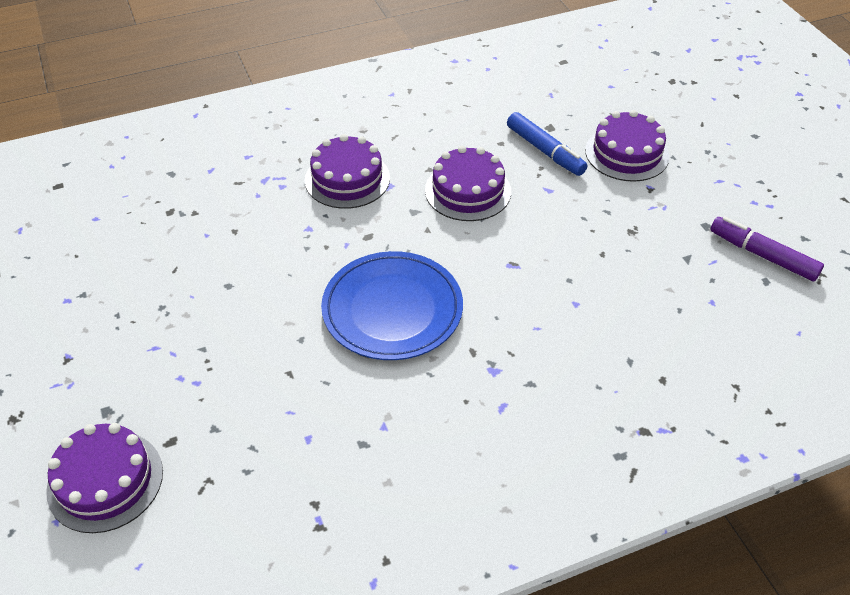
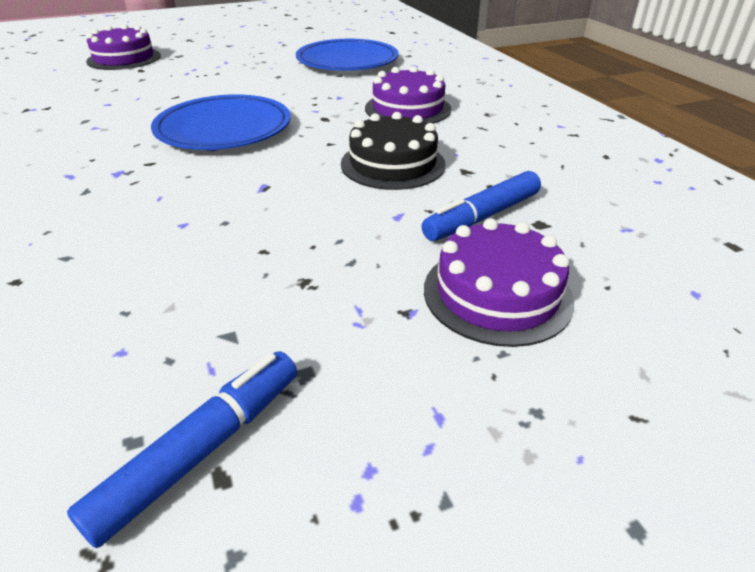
camera: 90 degrees right, 10 degrees down
(181, 226) = (347, 61): none -> blue plate
(468, 191) = (393, 164): purple cake -> black cake
(763, 255) = (201, 450): purple marker -> blue marker

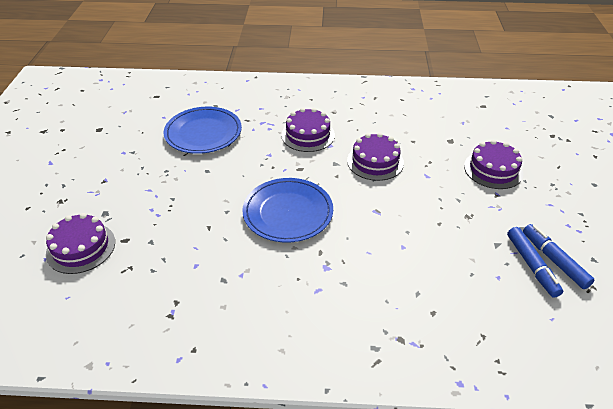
camera: 65 degrees left, 5 degrees up
(393, 164) = (375, 161): black cake -> purple cake
(482, 217) = (438, 153): blue marker -> blue marker (531, 265)

